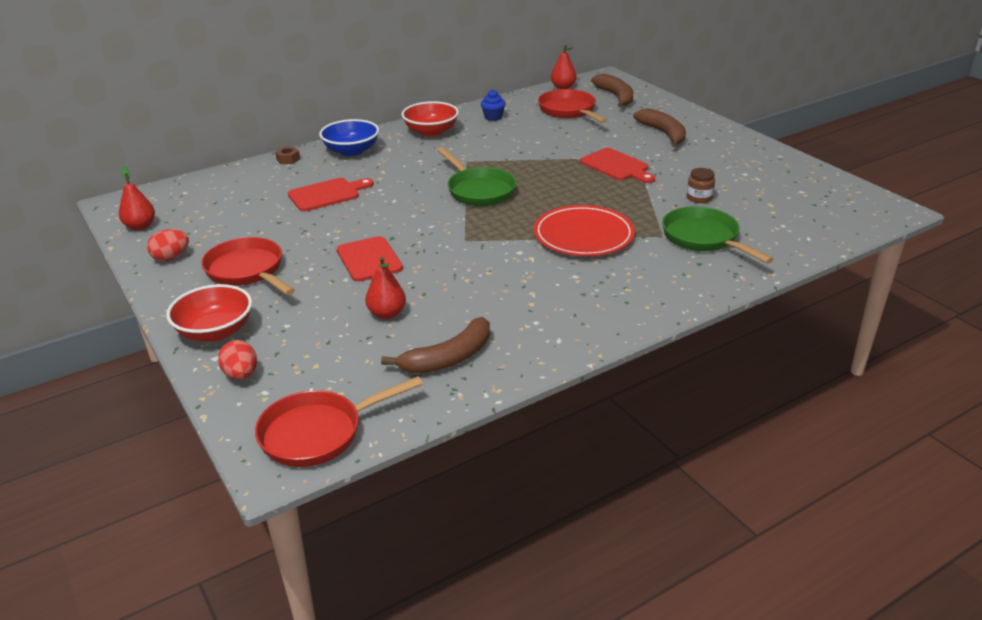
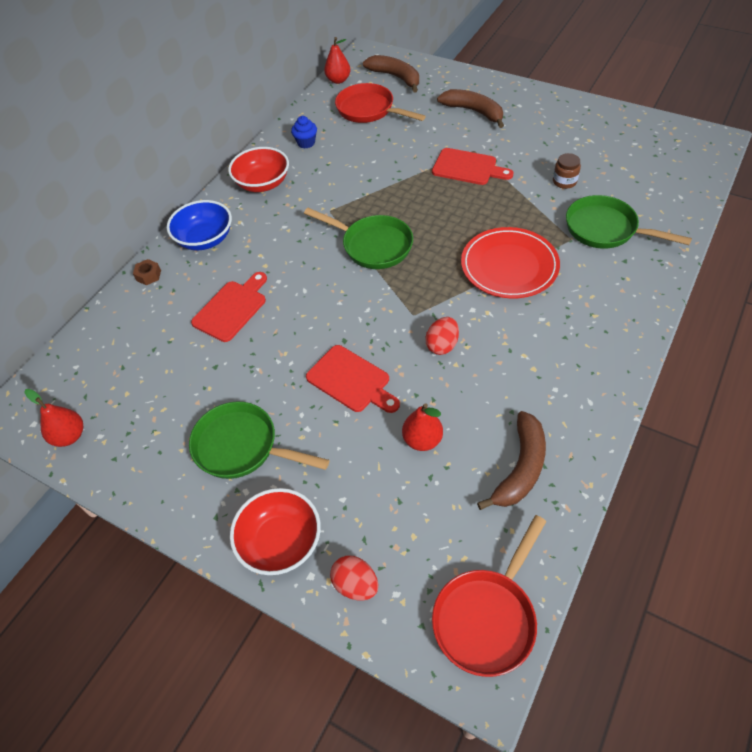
camera: 25 degrees left, 20 degrees up
(171, 258) = (144, 465): red egg -> red egg (442, 345)
(247, 271) = (242, 447): red pan -> green pan

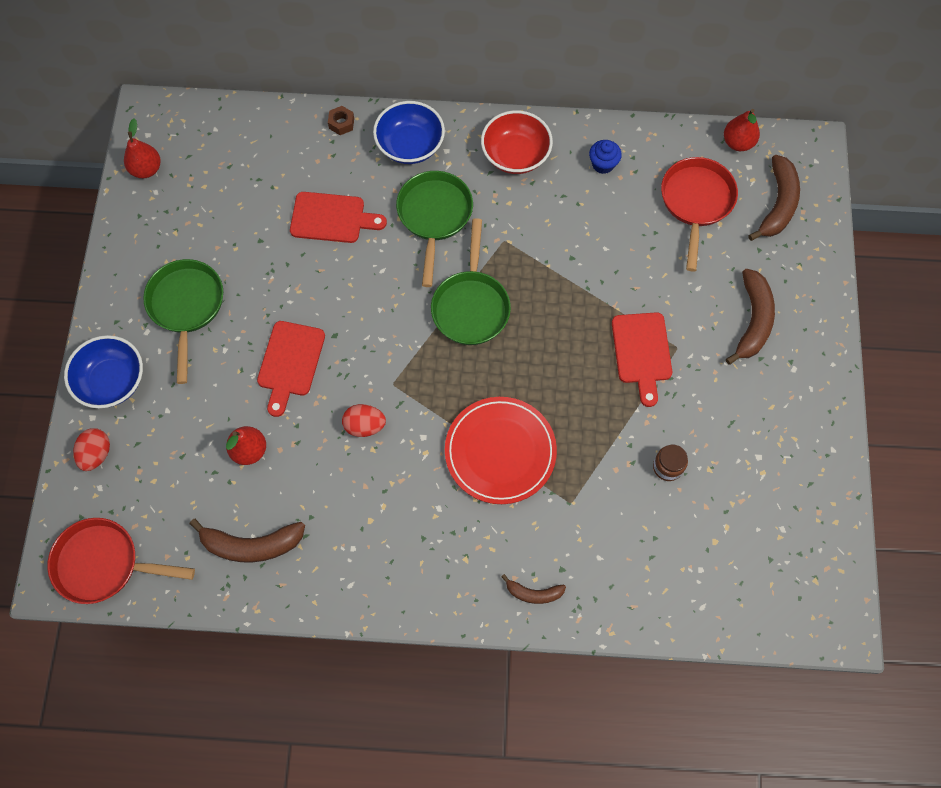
camera: 60 degrees right, 15 degrees up
(280, 542) = (112, 381): red bowl -> blue bowl
(605, 229) = (604, 535): green pan -> green pan (434, 216)
(639, 282) = (533, 593): none -> brown banana

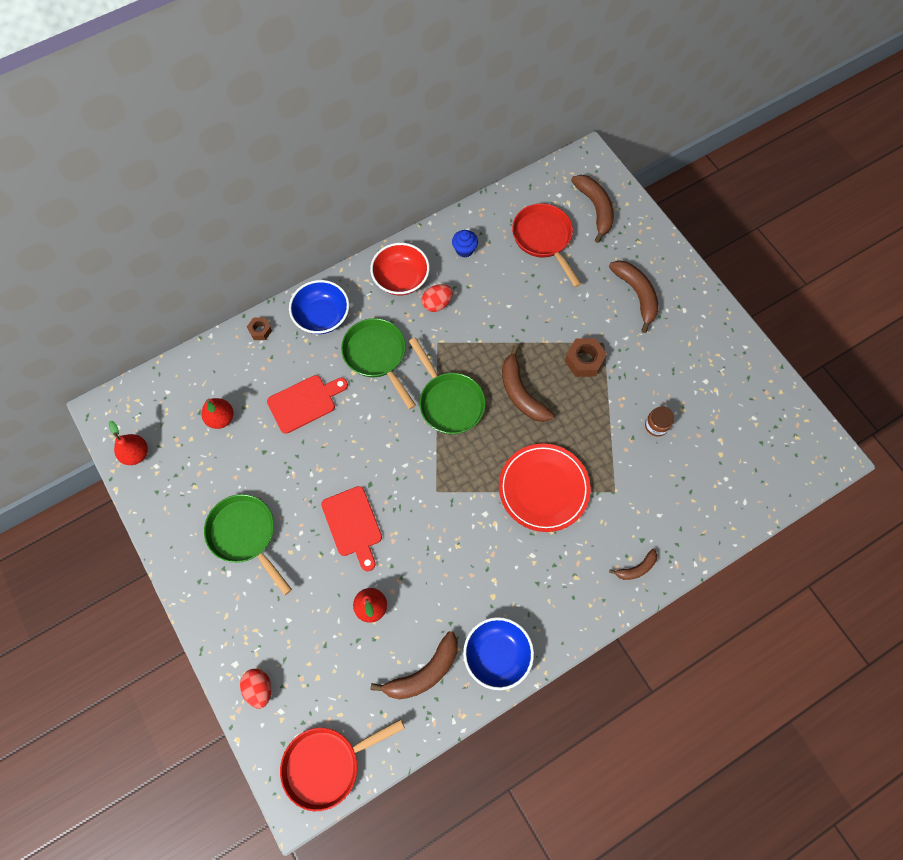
camera: 35 degrees left, 0 degrees up
(112, 381) = (230, 627): blue bowl -> blue bowl (497, 655)
(364, 426) = (439, 533): red egg -> red egg (437, 304)
(550, 343) = (521, 392): none -> brown banana
(642, 352) = (584, 360): red cutting board -> brown nut
(738, 143) = (540, 183): red pear -> red pear (221, 418)

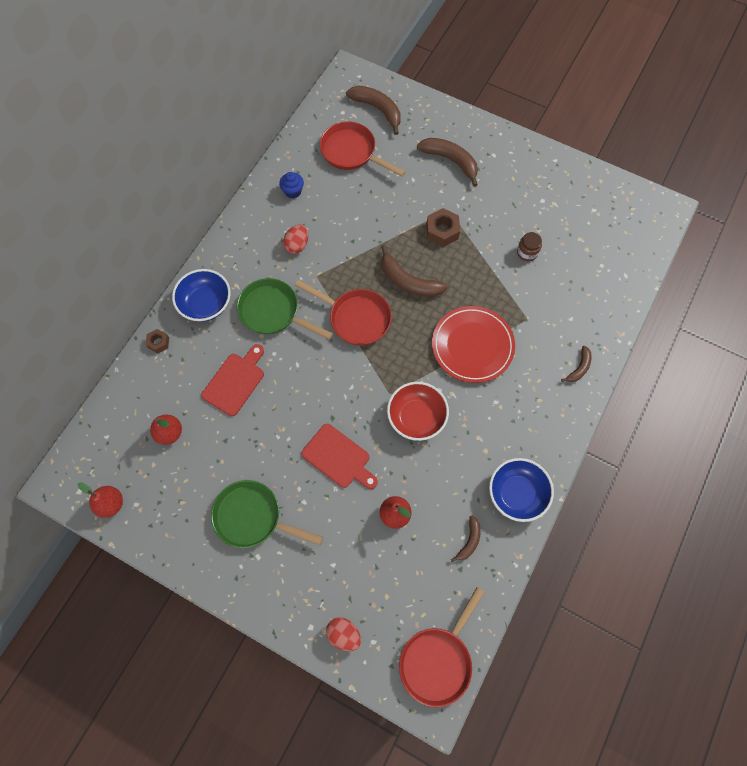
camera: 30 degrees left, 0 degrees up
(401, 279) = (254, 240): red bowl -> red bowl (416, 417)
(424, 672) = (469, 541): brown banana -> brown banana, size x0.56
(449, 402) = (356, 318): green pan -> red pan

